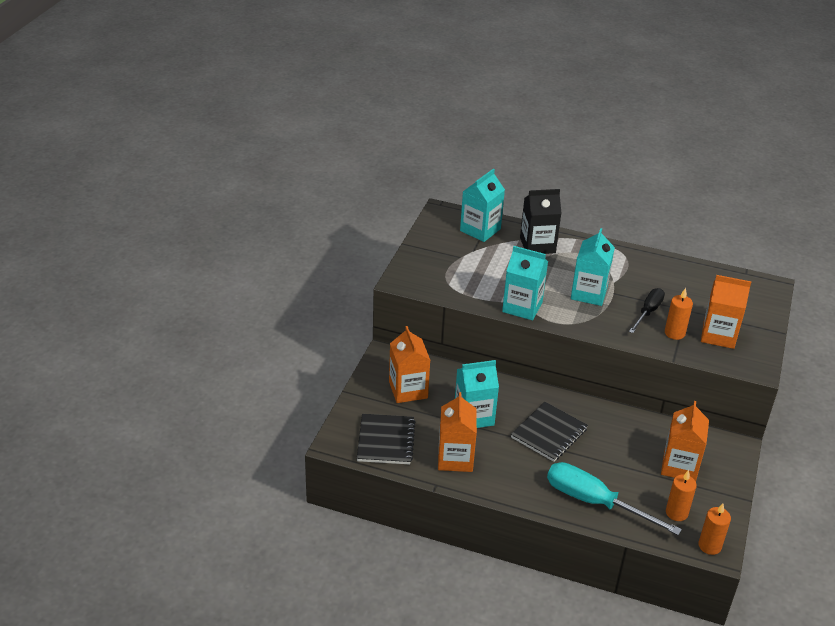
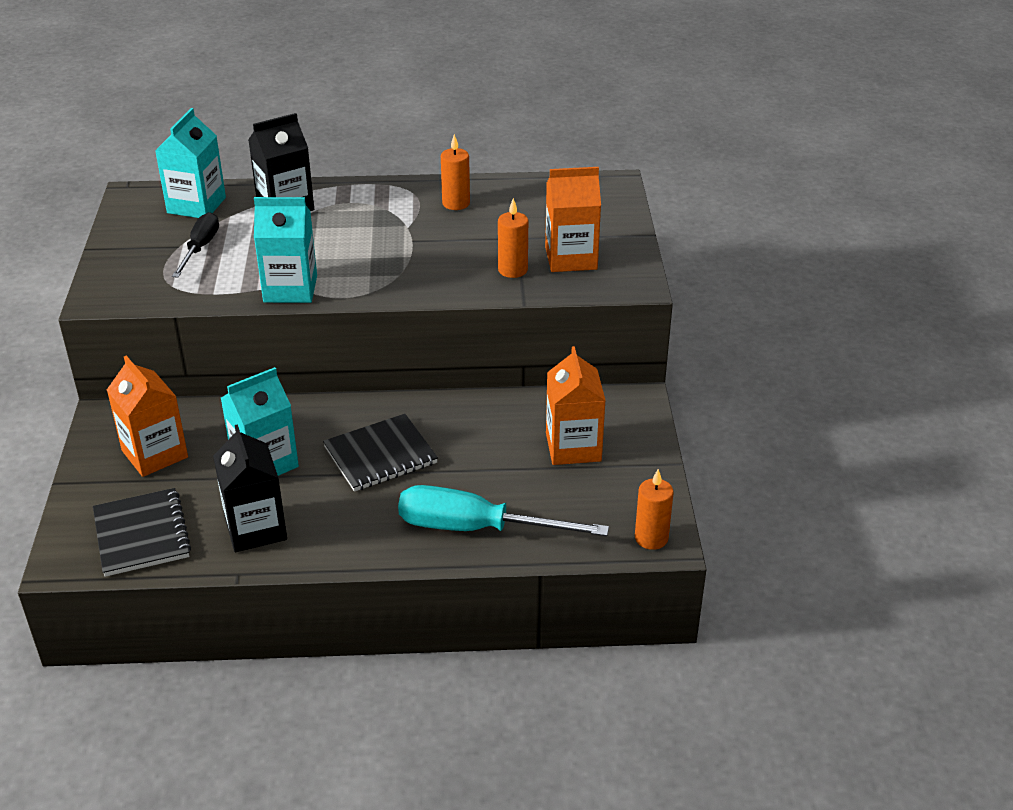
camera: 20 degrees left, 0 degrees up
(455, 458) = (255, 528): orange carton -> black carton
(549, 433) = (380, 455): black notebook -> black notebook turned 45 degrees clockwise
(589, 293) = (378, 249): turquoise carton -> none
(648, 312) = (467, 253): black screwdriver -> black screwdriver (200, 248)
(676, 513) = (592, 508): orange candle -> orange candle (456, 203)

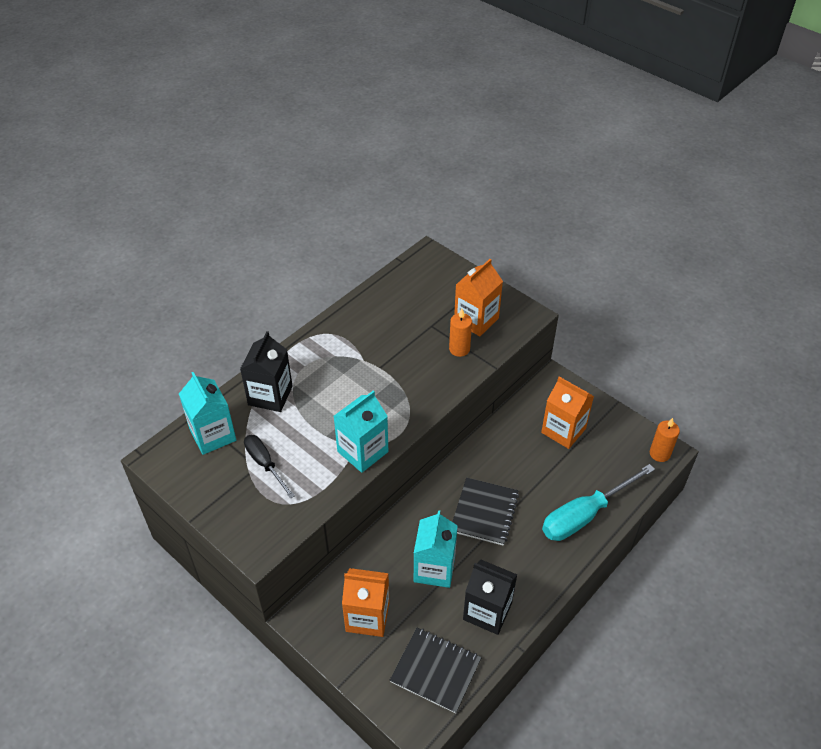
camera: 45 degrees left, 10 degrees up
(456, 203) = (366, 324): orange candle -> none

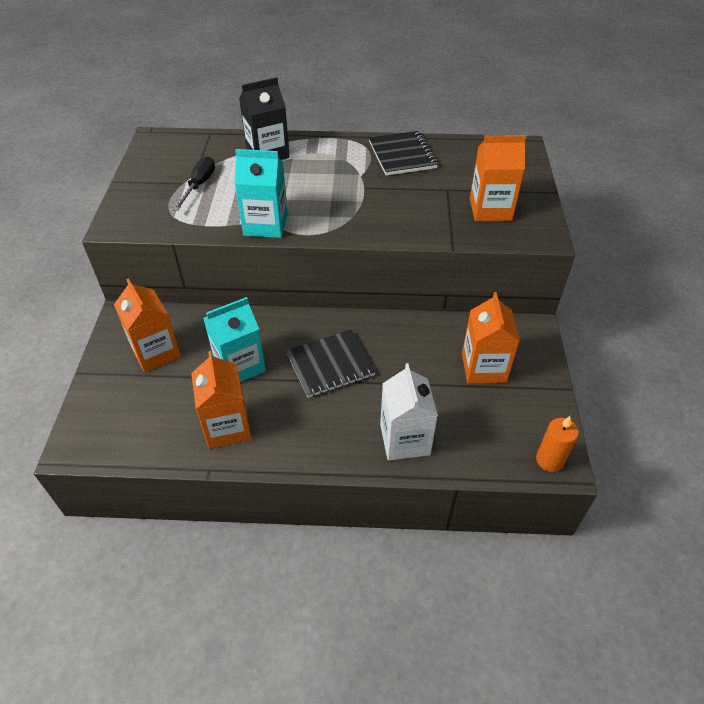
camera: 50 degrees right, 0 degrees up
(213, 435) = (200, 149): turquoise carton -> none
(435, 670) = (137, 426): black notebook -> black notebook (402, 155)
(459, 349) = (443, 217): orange candle -> none
(487, 611) = (227, 427): black carton -> orange carton
(585, 515) = (404, 439): turquoise screwdriver -> white carton

